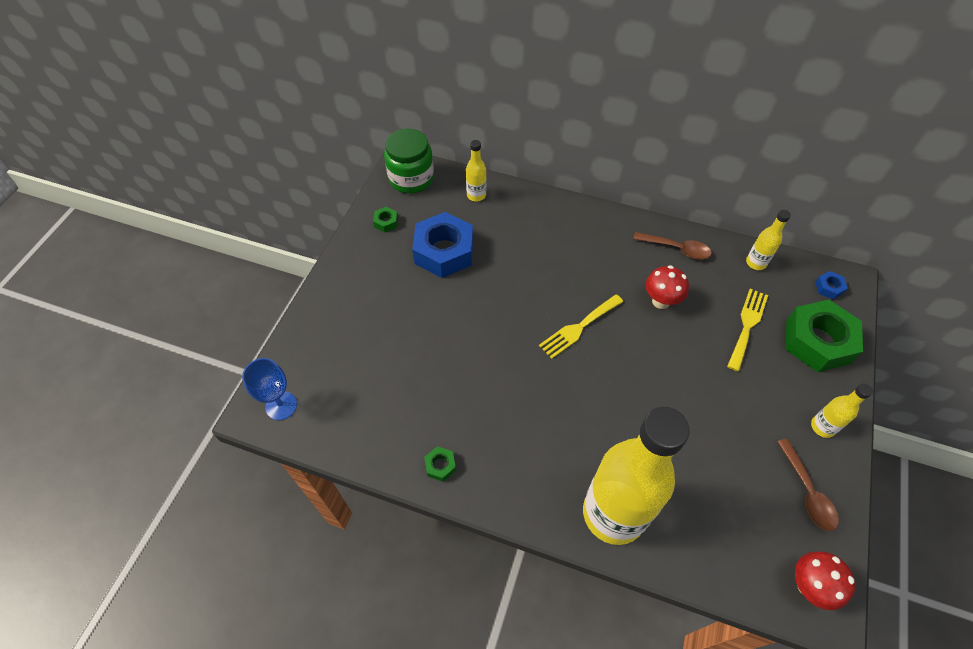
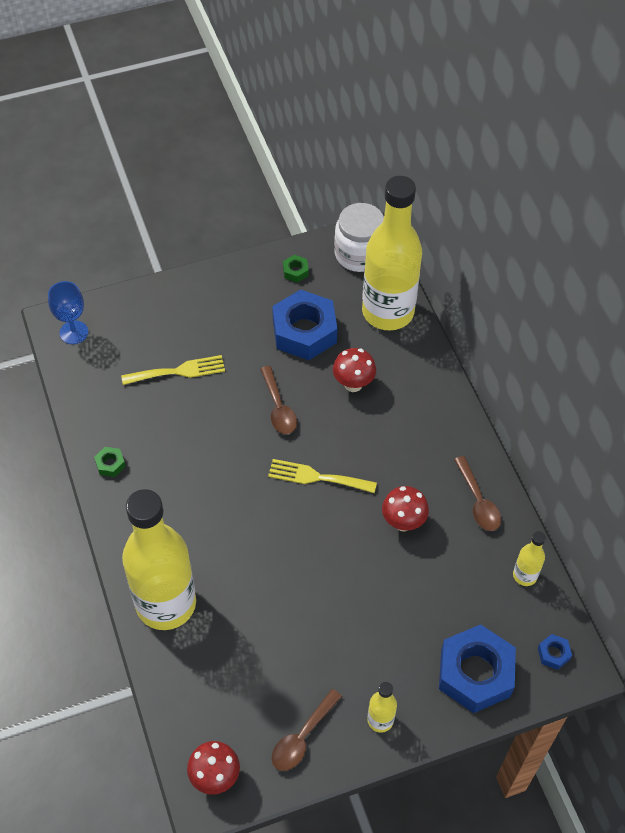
camera: 50 degrees right, 0 degrees up
(411, 178) = (359, 254): green jar -> white jar
(476, 195) = (388, 312): yellow bottle -> yellow bottle, size x2.41
(495, 311) = (278, 407): none -> brown spoon
(517, 253) = (353, 384): none -> red mushroom
(747, 325) = (440, 605): yellow fork -> yellow fork (178, 371)
(817, 341) = (475, 673): green nut -> blue nut

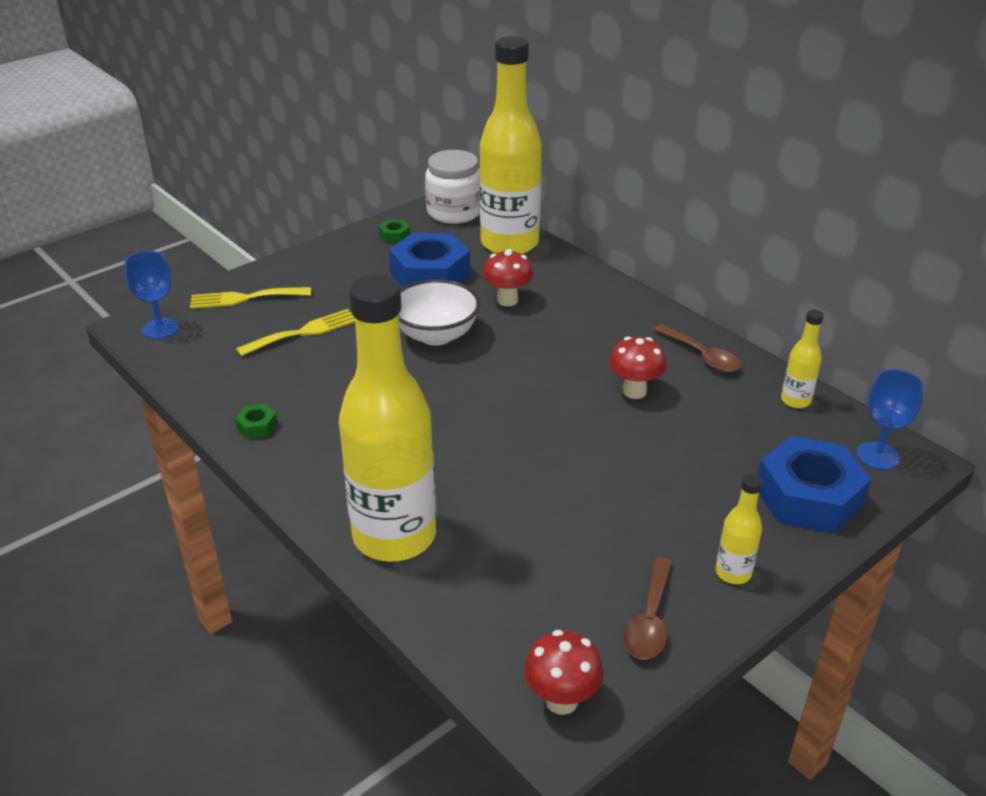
camera: 20 degrees left, 20 degrees down
(278, 407) = (436, 335): brown spoon -> white bowl
(317, 477) = (513, 379): yellow fork -> yellow fork (244, 298)
(553, 654) = (877, 456): blue nut -> blue goblet

